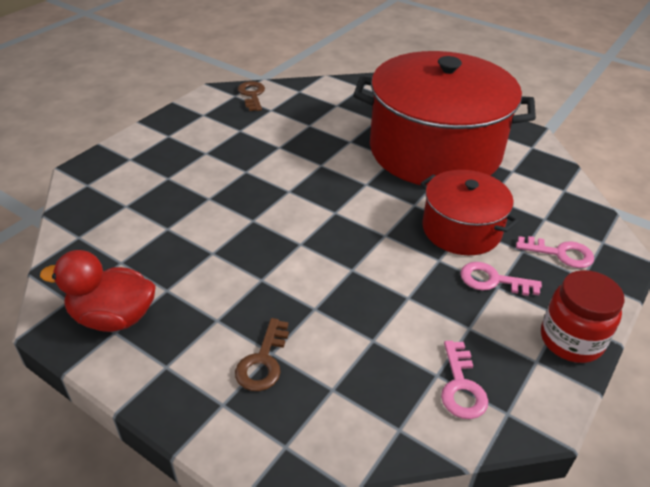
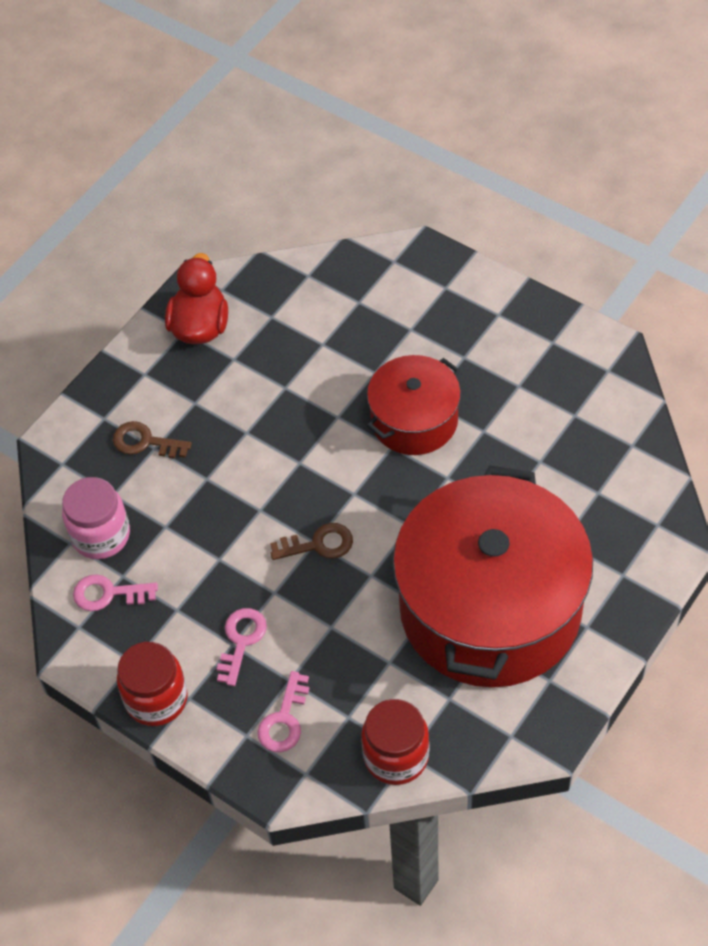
camera: 95 degrees right, 15 degrees up
(252, 95) = (611, 390): brown key -> brown key (318, 544)
(387, 398) = (101, 535): none -> pink jar
(461, 229) = (325, 620): red pot -> red pot (414, 420)
(568, 196) = (396, 756): none -> red jar

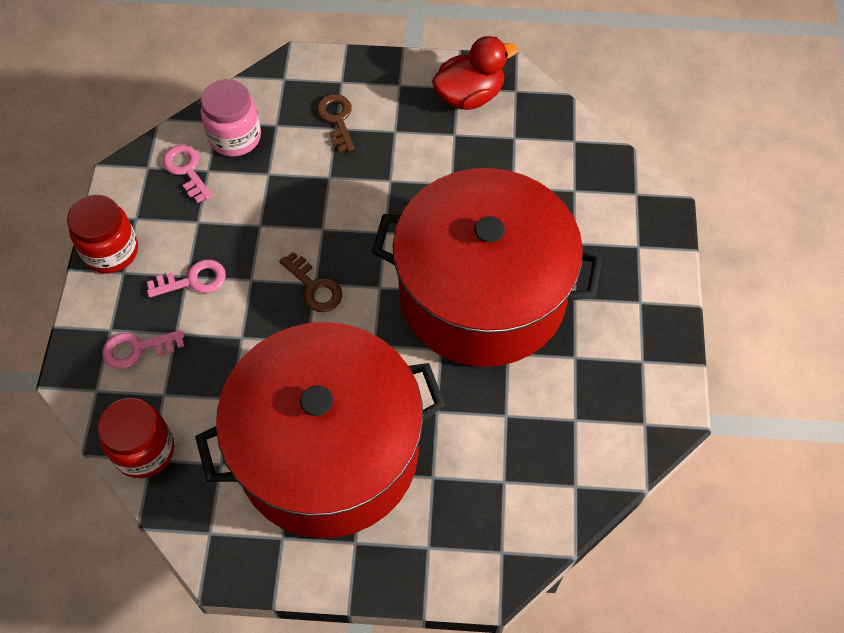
camera: 55 degrees right, 5 degrees up
(414, 420) = (482, 294): red pot -> red pot, size x1.93

